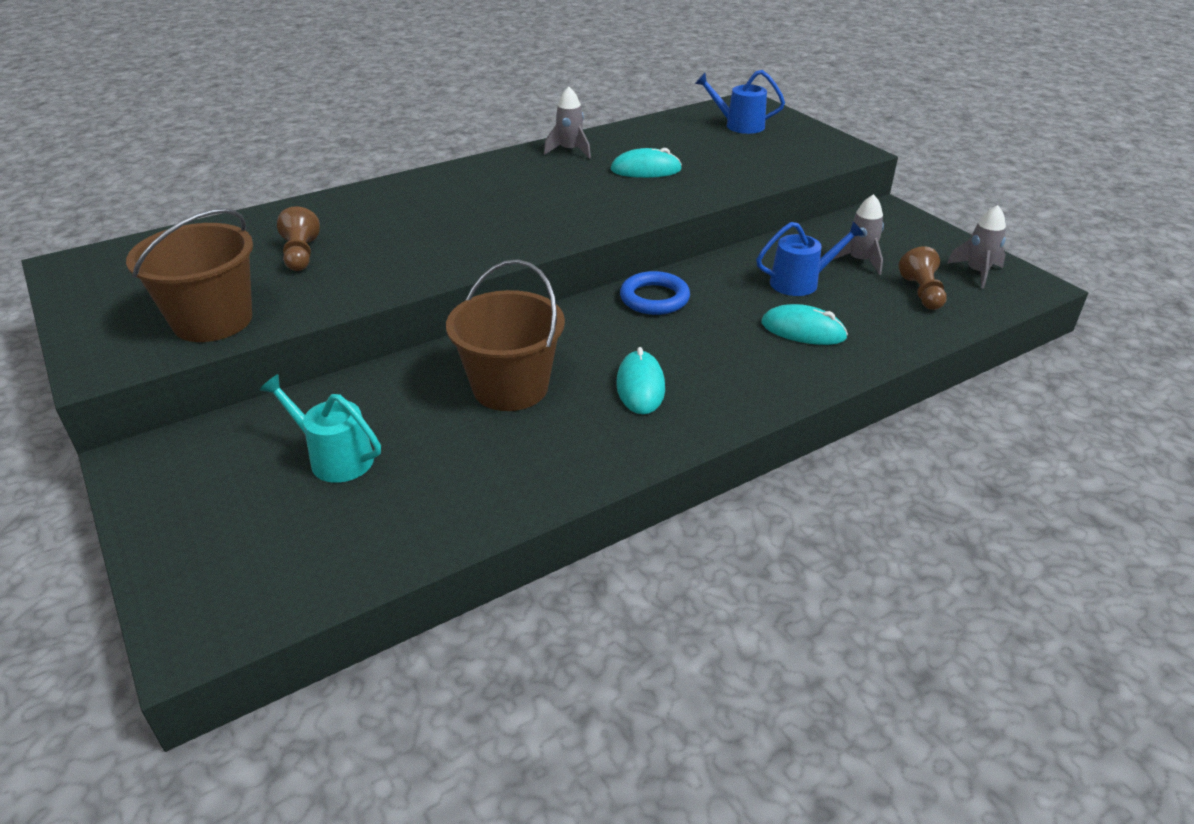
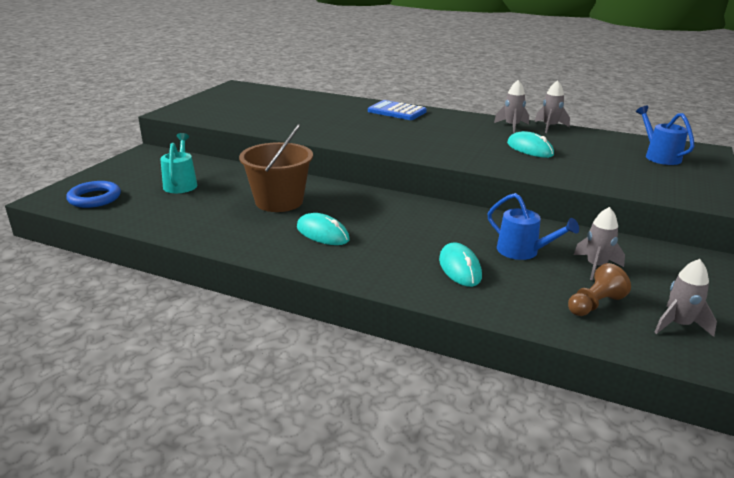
camera: 55 degrees right, 10 degrees down
(213, 320) = (224, 116): brown bucket -> none
(301, 255) = (298, 112): brown pawn -> none
(416, 190) = (397, 111): none -> blue calculator
(599, 135) = (549, 127): none -> grey rocket
(640, 386) = (322, 233): turquoise mouse -> turquoise mouse turned 75 degrees clockwise
(654, 298) = (422, 211): blue ring -> blue ring (94, 198)

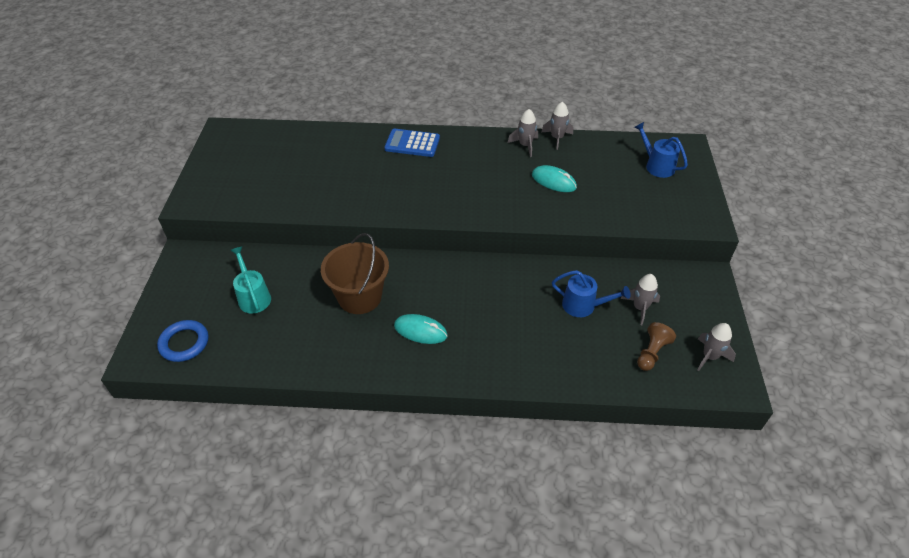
camera: 20 degrees left, 20 degrees up
(459, 268) = (545, 341): turquoise mouse -> none

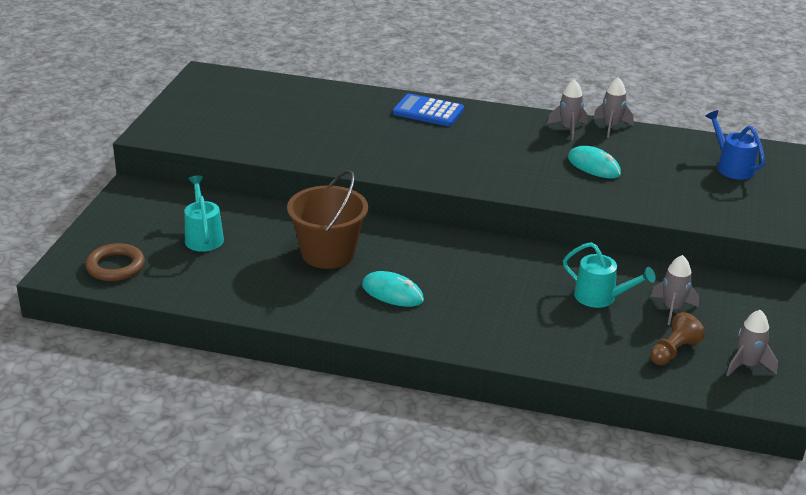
camera: 10 degrees right, 15 degrees down
(184, 343) = (115, 266): blue ring -> brown ring
(583, 306) = (601, 297): blue watering can -> turquoise watering can

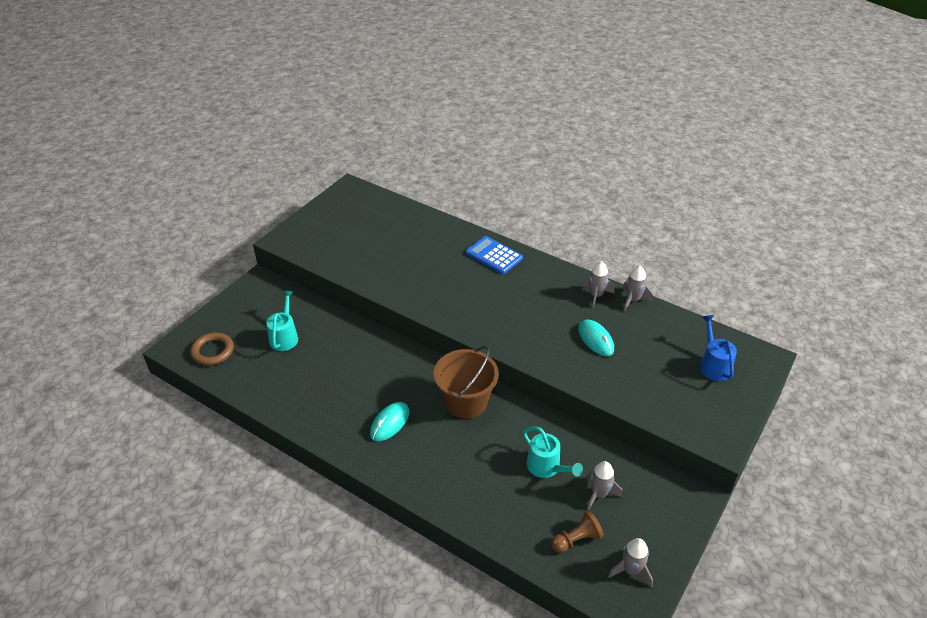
camera: 20 degrees right, 10 degrees up
(328, 253) = (363, 373): brown bucket -> brown bucket (465, 402)
(392, 293) = (389, 423): turquoise mouse -> turquoise mouse turned 75 degrees clockwise

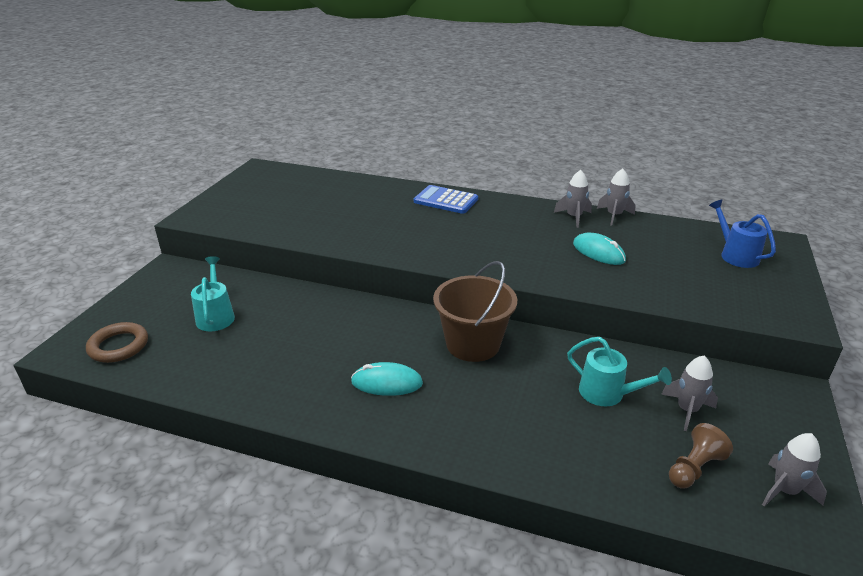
camera: 15 degrees left, 10 degrees down
(389, 423) = (387, 383): turquoise mouse -> turquoise mouse turned 75 degrees clockwise

